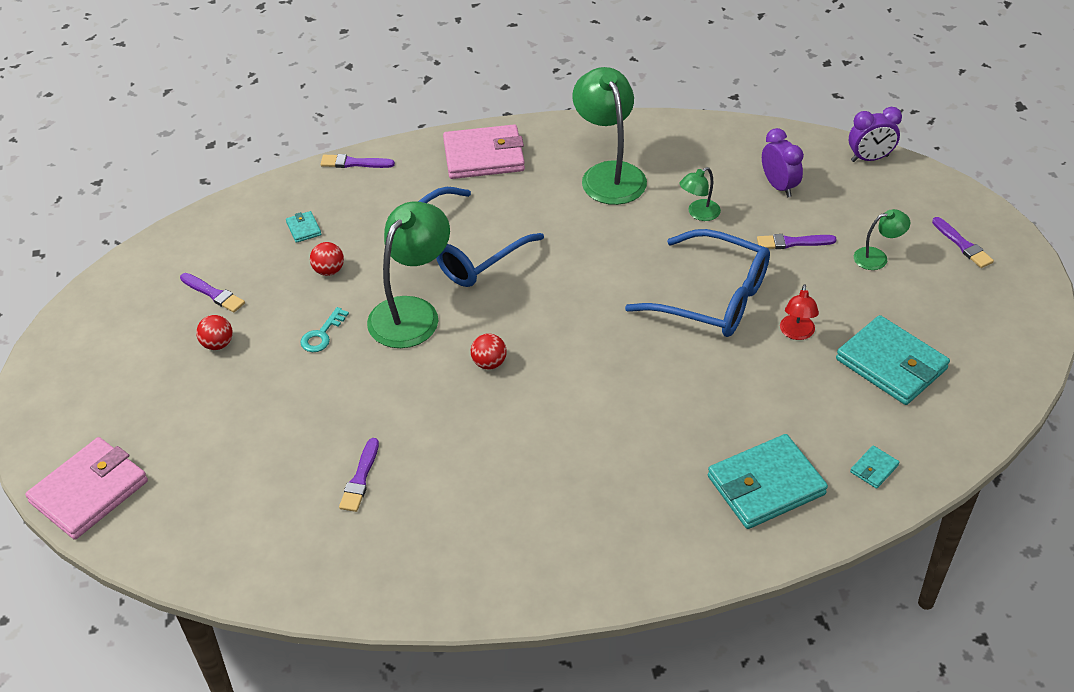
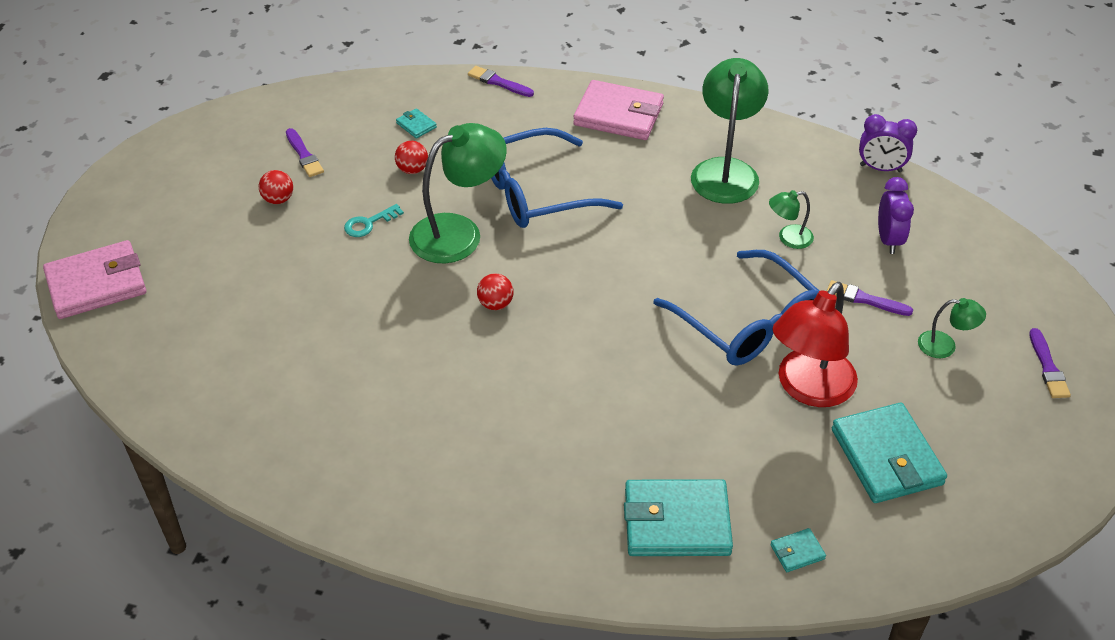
camera: 25 degrees right, 0 degrees up
(304, 228) = (416, 125): turquoise wallet -> turquoise wallet turned 45 degrees counterclockwise
(360, 478) = (316, 362): purple brush -> none
(796, 333) = (808, 389): red lamp -> red lamp, size x2.07
(869, 158) = (1004, 245): purple clock -> purple clock (880, 168)

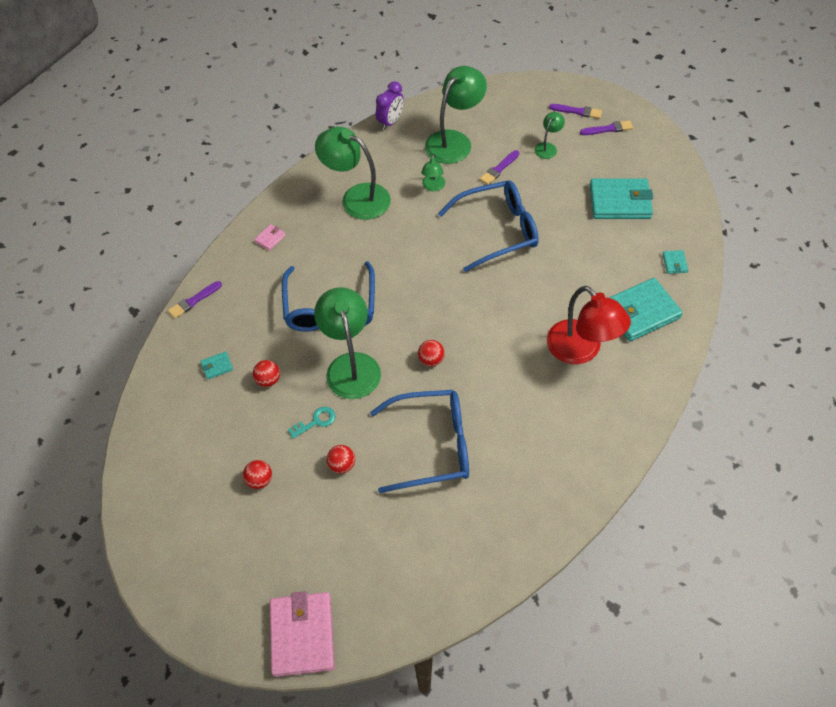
camera: 70 degrees left, 10 degrees up
(304, 155) = (214, 452): purple brush -> purple brush (608, 129)
(316, 261) = (342, 465): none -> red ball
(366, 334) = (431, 446): none -> blue glasses
(369, 223) = (316, 421): turquoise key -> turquoise key turned 105 degrees counterclockwise
(618, 115) = (270, 238): pink wallet -> pink wallet, size x0.43
(676, 522) = (640, 312): turquoise wallet -> turquoise wallet turned 45 degrees clockwise
(808, 389) = (560, 219): red lamp -> red lamp (581, 350)
(888, 240) = (454, 141): purple clock -> green lamp

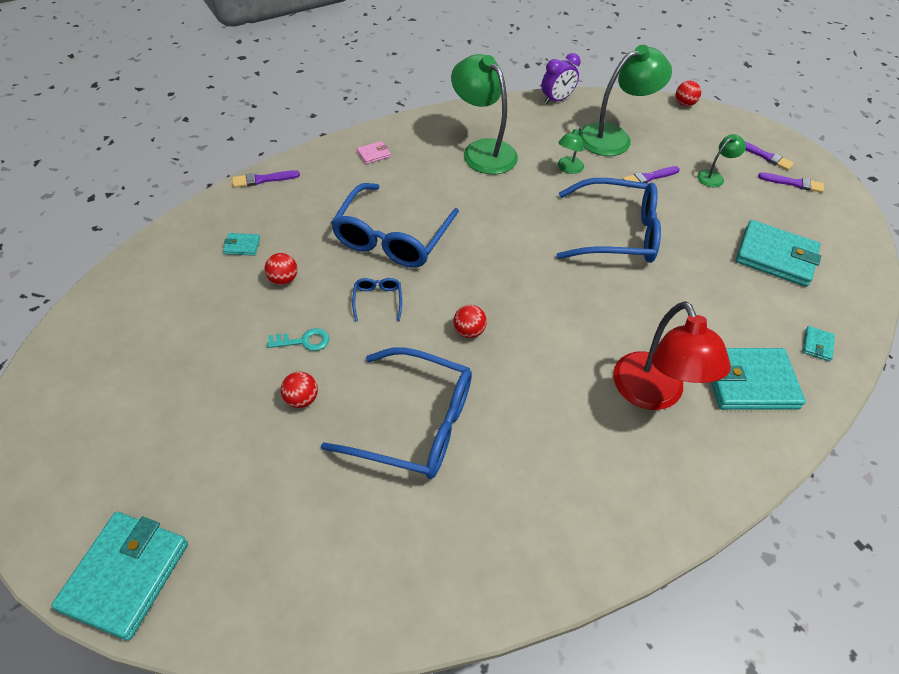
camera: 20 degrees right, 5 degrees down
(259, 480) = (204, 375): red ball -> red ball (684, 104)
(302, 635) = (125, 576): pink wallet -> turquoise wallet
(350, 365) = (377, 300): green lamp -> blue glasses

